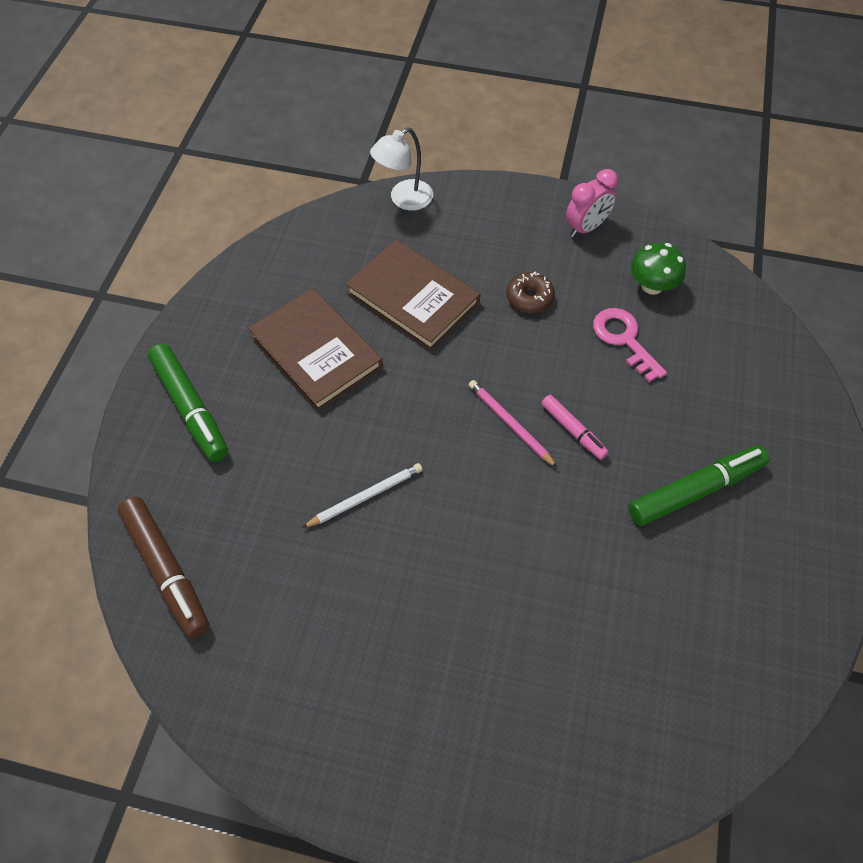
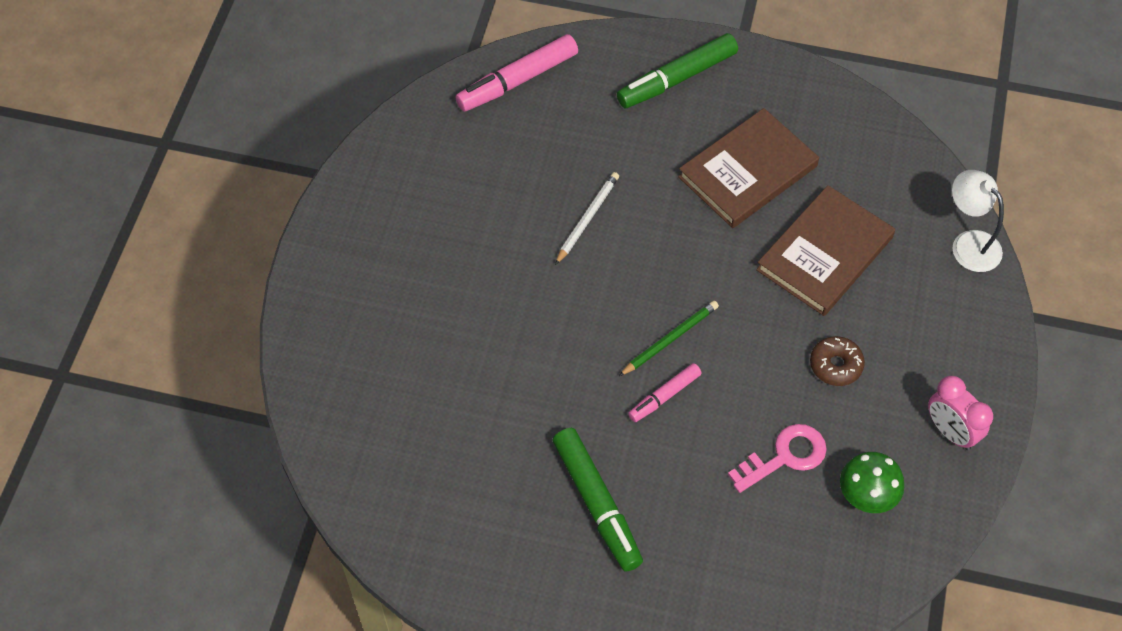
camera: 90 degrees right, 0 degrees up
(166, 570) = (517, 81): brown marker -> pink marker
(365, 496) = (587, 218): white pencil -> white pencil turned 120 degrees counterclockwise
(510, 424) = (670, 339): pink pencil -> green pencil

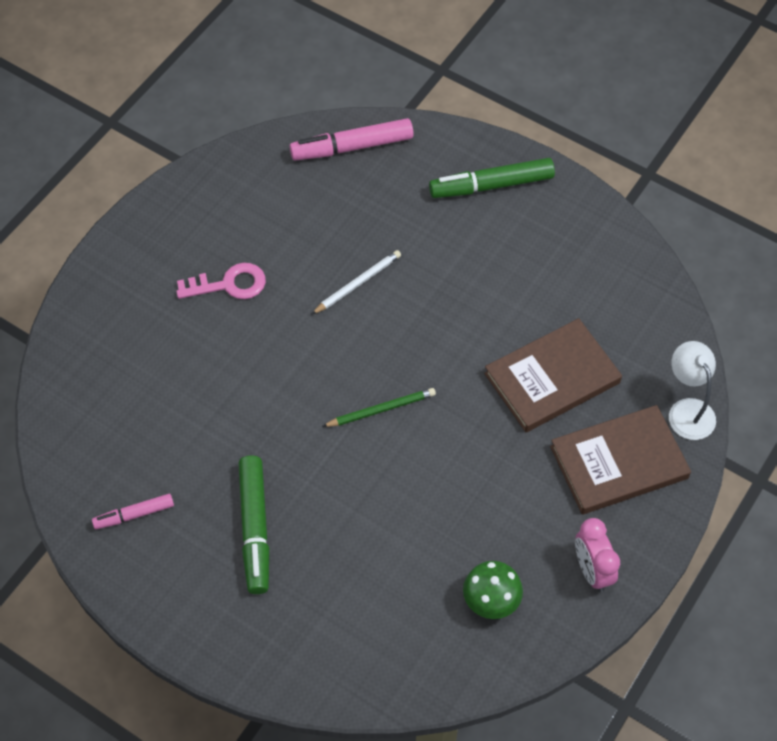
camera: 20 degrees right, 0 degrees up
(664, 396) = (354, 456): pink marker -> pink marker (134, 515)
(748, 172) = (516, 285): brown book -> brown book (619, 462)
(785, 456) = (434, 543): pink key -> pink key (229, 284)
(835, 365) = (516, 479): brown donut -> none

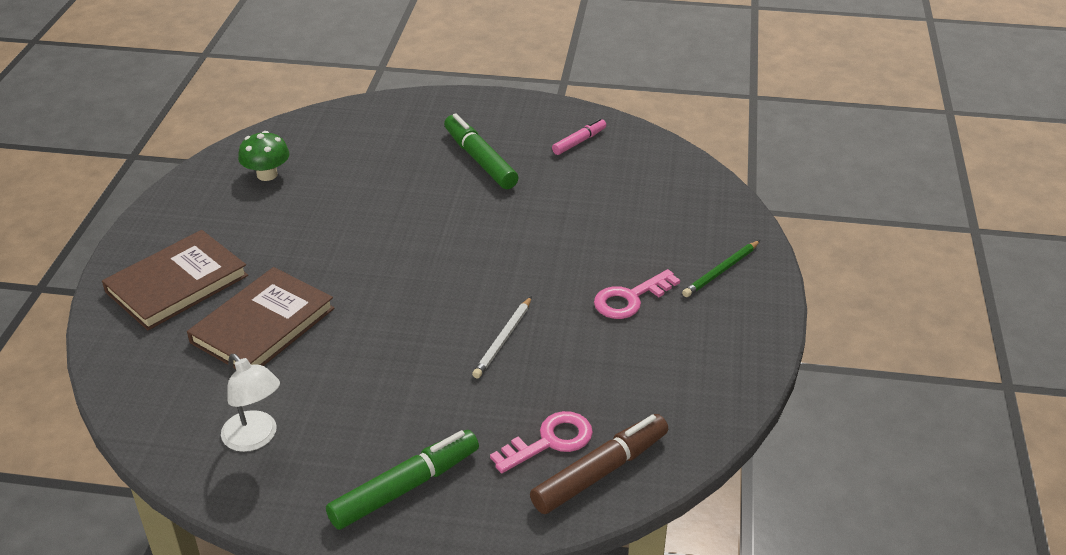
camera: 155 degrees right, 20 degrees down
(352, 147) = (600, 472): pink marker -> brown marker
(372, 182) = (550, 441): none -> pink key
(381, 409) = (420, 255): green pencil -> green pencil (721, 271)
(592, 570) = (185, 212): pink clock -> none
(687, 410) = (112, 342): white lamp -> white lamp (256, 438)

